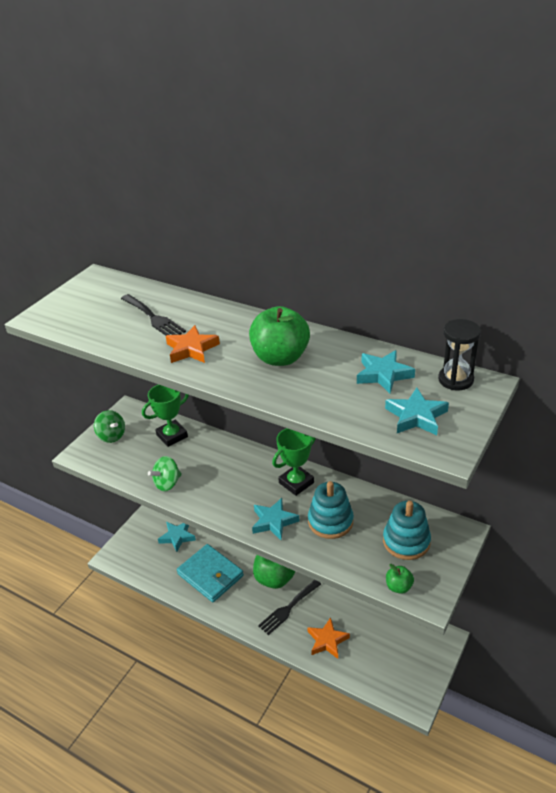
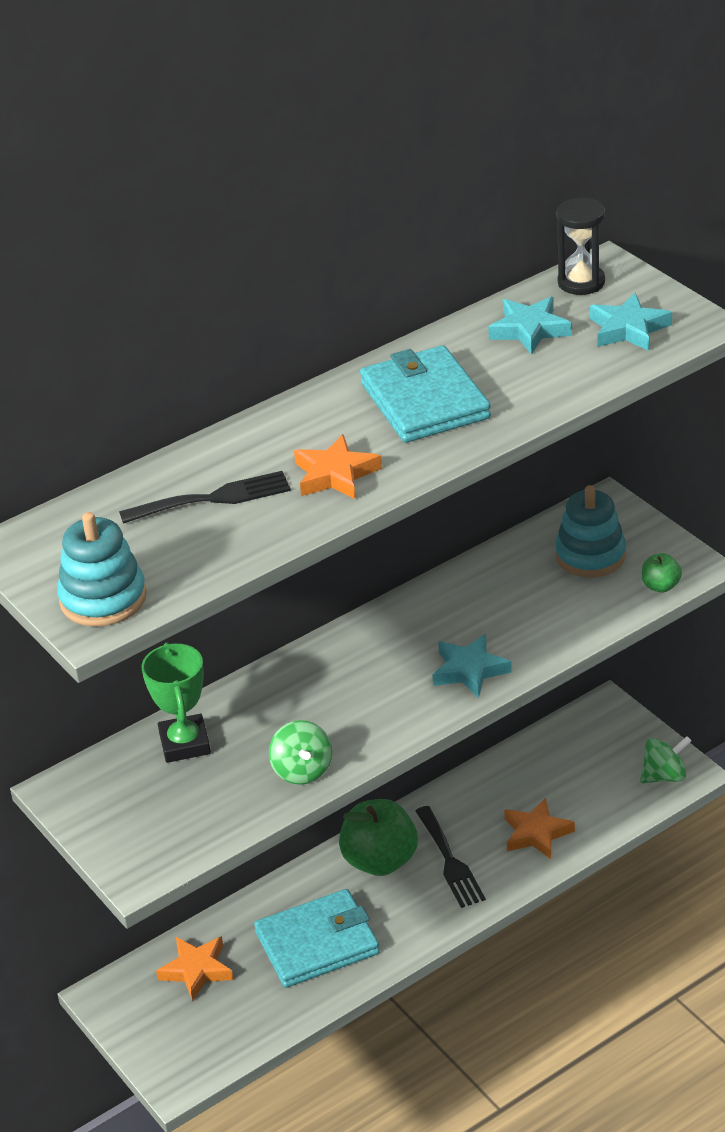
camera: 65 degrees left, 0 degrees up
(111, 436) = (122, 822): green spinning top -> green spinning top (664, 776)
(177, 537) = (196, 970): turquoise star -> orange star
(280, 358) = (425, 401): green apple -> turquoise wallet
(296, 483) = (406, 627): green trophy -> none
(330, 521) = (508, 614): turquoise stacking toy -> turquoise stacking toy (103, 599)

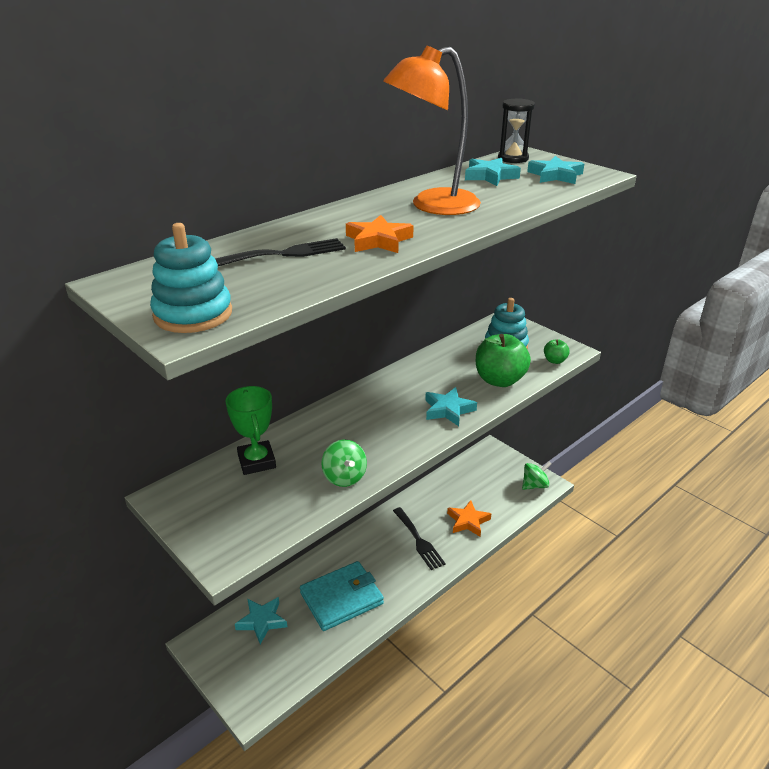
camera: 10 degrees left, 5 degrees down
(196, 970) = (262, 621): orange star -> turquoise star
(380, 861) = (375, 542): green apple -> green apple (499, 380)
(425, 401) = (432, 206): turquoise wallet -> orange lamp

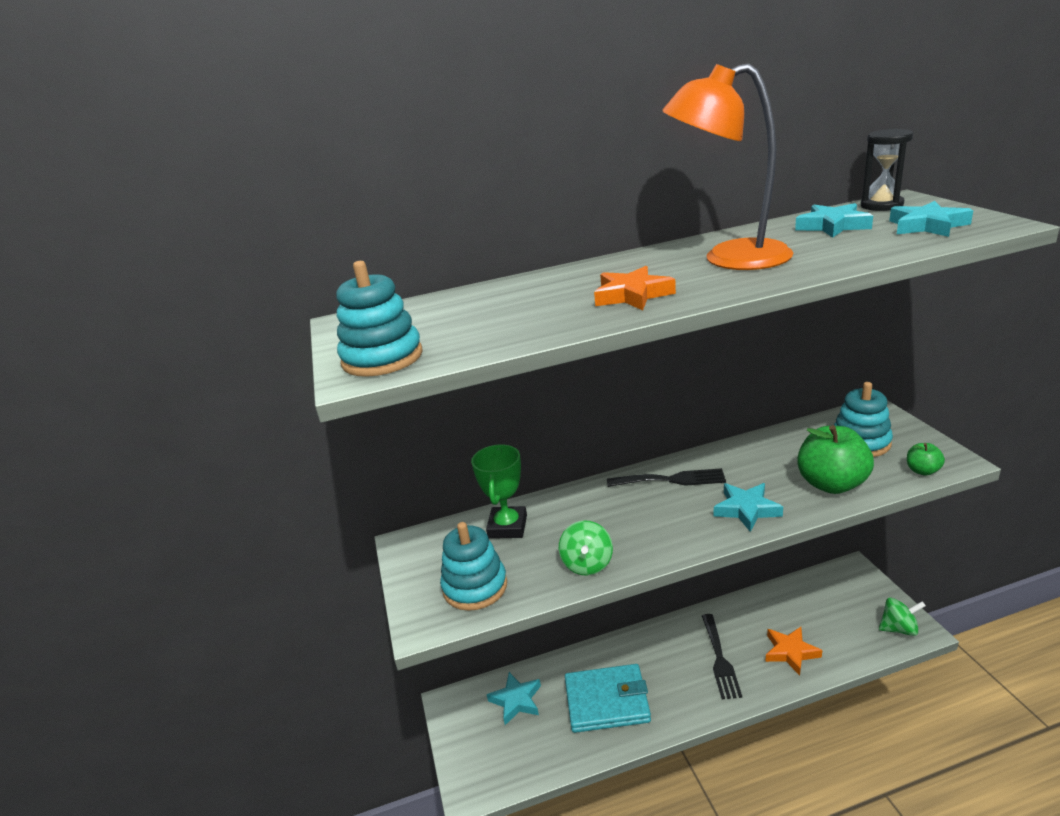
camera: 30 degrees right, 5 degrees down
(255, 517) = (475, 587): none -> turquoise stacking toy
(285, 254) = (521, 304): black fork -> black fork (671, 480)

